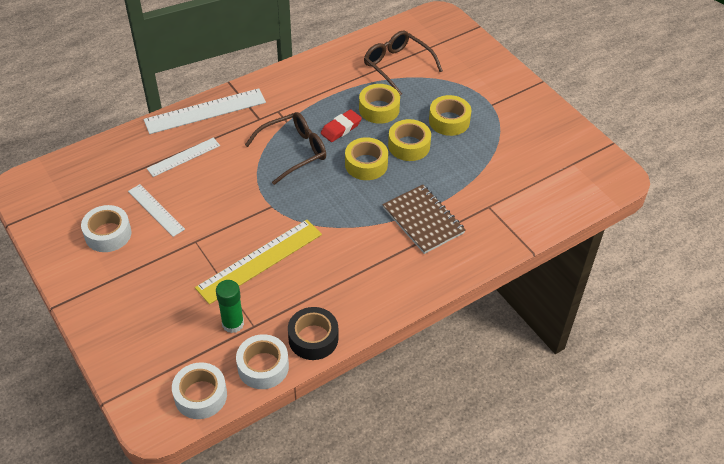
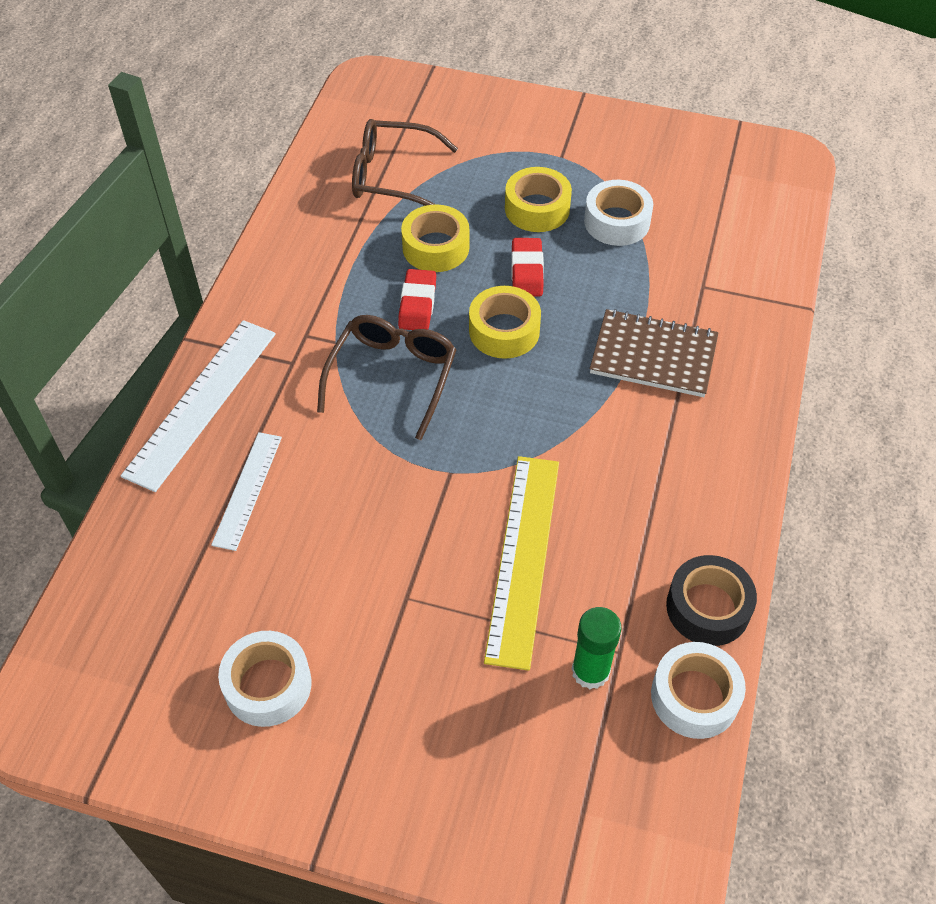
camera: 40 degrees left, 5 degrees up
(156, 210) = (298, 595): white ruler -> none
(200, 395) = (667, 805): white tape -> white tape (617, 222)
(409, 146) = (527, 271): yellow tape -> red eraser

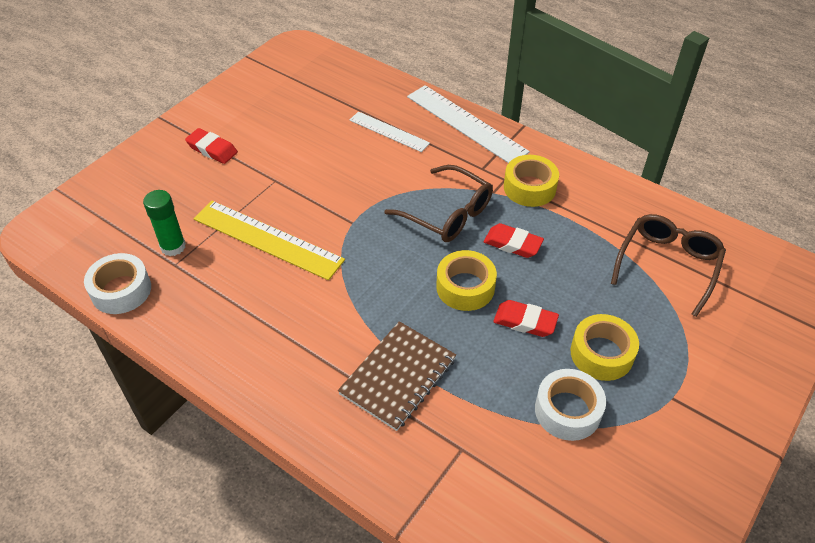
camera: 110 degrees right, 5 degrees down
(268, 685) = (259, 118): white tape -> none
(369, 722) = (212, 149): none -> red eraser
(435, 247) = (572, 270): yellow tape -> yellow tape (529, 188)
(708, 607) = (170, 321): black tape -> none

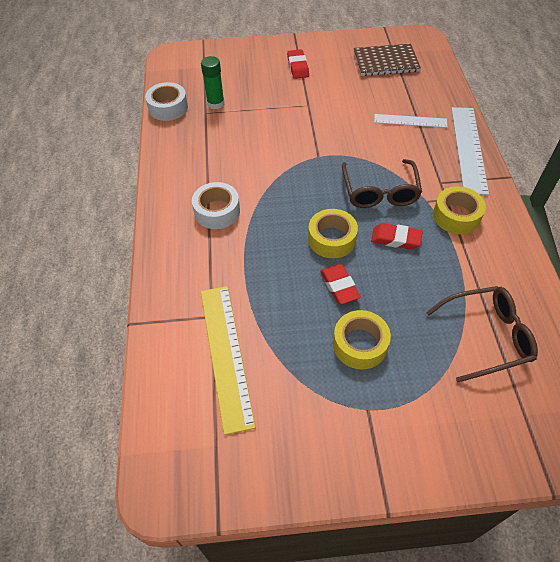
camera: 50 degrees right, 5 degrees up
(268, 239) = (263, 132): yellow ruler -> yellow ruler (226, 354)
(389, 132) = (410, 121): white ruler -> white ruler turned 75 degrees counterclockwise
(398, 376) = (231, 252): brown notebook -> brown notebook (385, 62)
(512, 244) = (395, 239): red eraser -> red eraser turned 60 degrees counterclockwise
(567, 410) = (293, 353): white tape -> white tape (217, 211)

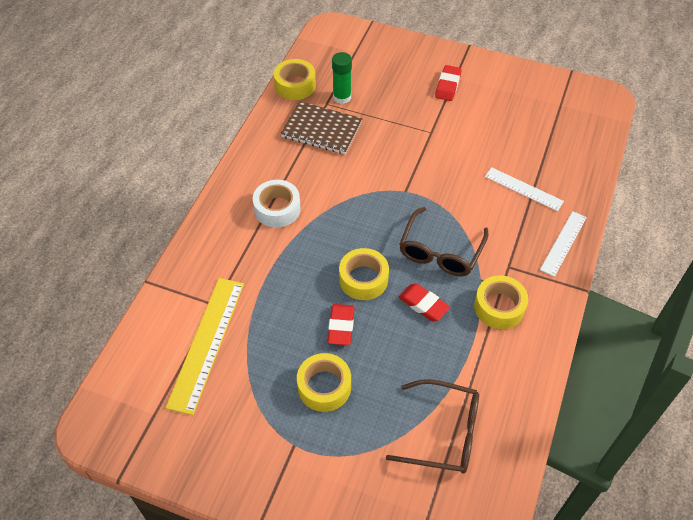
camera: 25 degrees right, 0 degrees up
(168, 107) = (295, 85): white tape -> yellow tape
(385, 62) = (544, 112): brown notebook -> brown notebook (321, 129)
(469, 149) = (563, 243): white ruler -> white ruler, size x0.60

